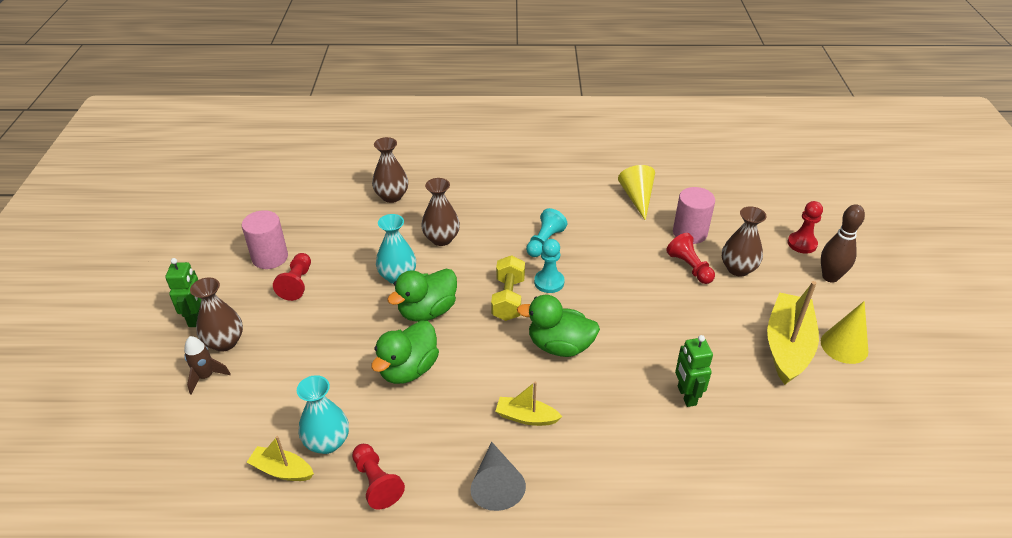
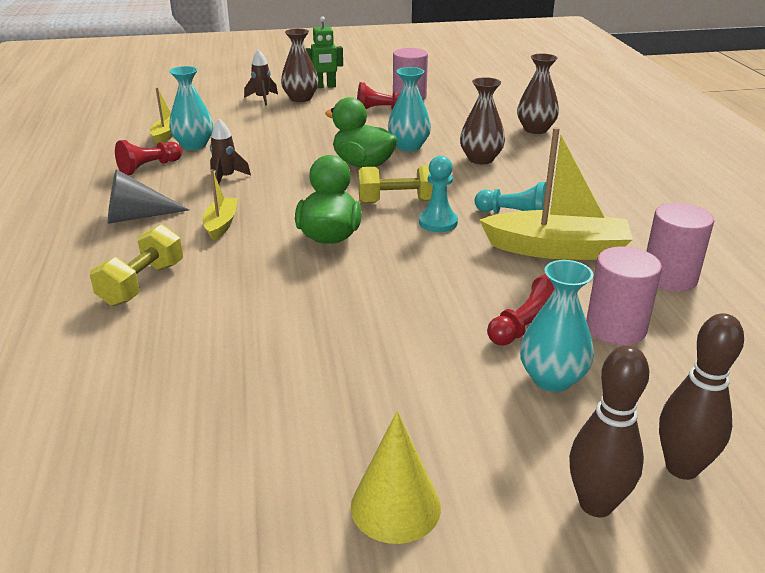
camera: 80 degrees right, 10 degrees down
(408, 369) = (281, 165): green duck -> none
(426, 413) = (226, 178): none -> brown rocket
(623, 471) = (142, 284): none -> yellow dumbbell
(637, 198) = (669, 277): yellow cone -> pink cylinder
(686, 396) = (258, 326): green robot -> none
(738, 269) = (552, 379): brown vase -> turquoise vase
(787, 346) = (376, 429): yellow boat -> yellow boat (557, 249)
(802, 244) = (682, 467): red pawn -> brown bowling pin

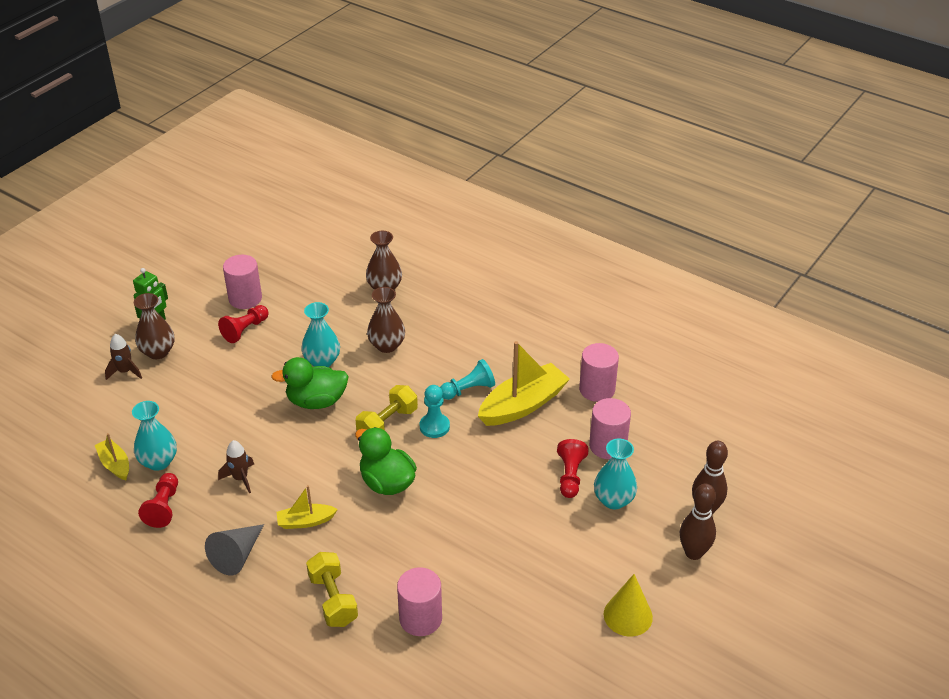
camera: 45 degrees left, 10 degrees up
(179, 345) = (420, 618): none -> pink cylinder
(221, 224) = (305, 521): yellow boat -> yellow boat turned 60 degrees counterclockwise

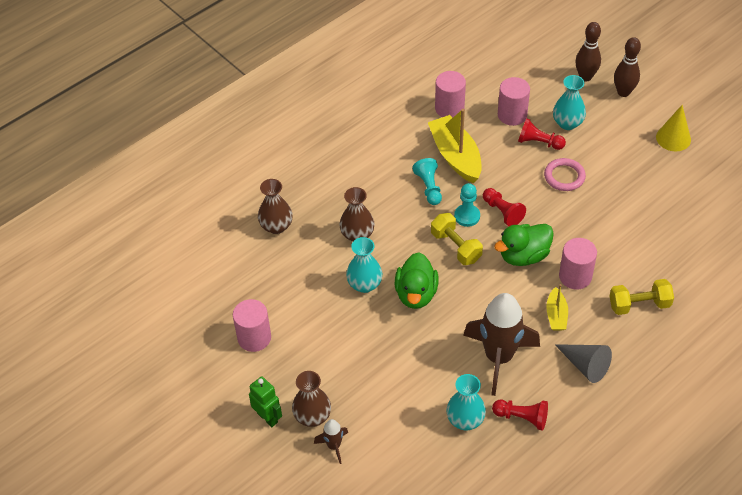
camera: 75 degrees left, 10 degrees up
(115, 464) = (461, 456): yellow boat -> none
(240, 478) = (499, 357): brown rocket -> brown rocket, size x2.22
(245, 330) = (302, 341): red pawn -> red pawn (502, 212)
(420, 618) = (663, 253): pink cylinder -> pink cylinder (575, 276)
(521, 506) = (564, 176): none -> pink ring

